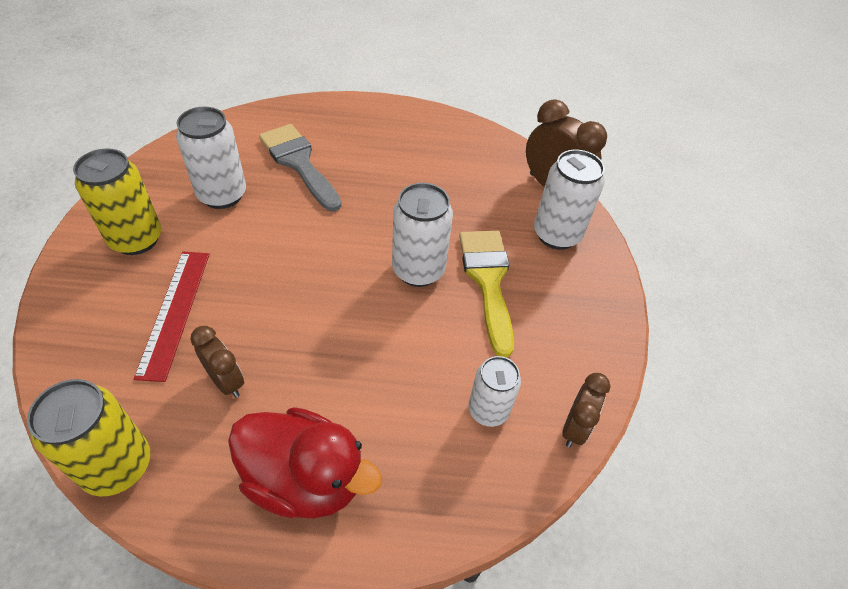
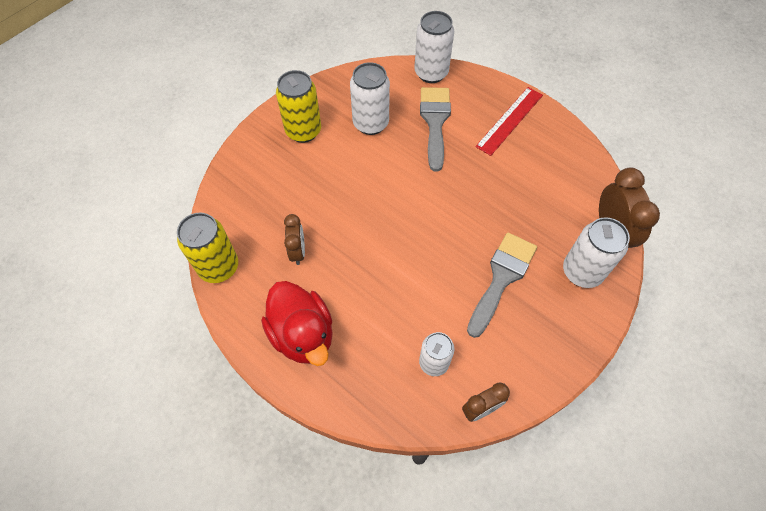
camera: 40 degrees right, 10 degrees up
(174, 312) = (296, 192): red ruler -> red ruler (509, 120)
(418, 270) = (459, 244): white can -> white can (431, 73)
(488, 280) = (501, 278): yellow brush -> grey brush

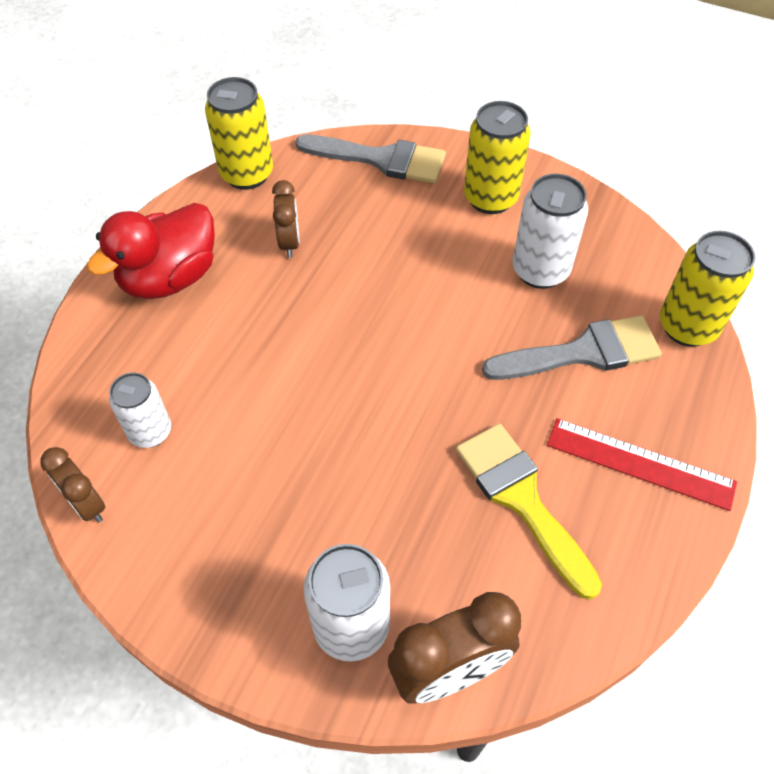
camera: 75 degrees right, 5 degrees down
(298, 251) = (289, 242): brown clock -> brown clock turned 75 degrees counterclockwise
(431, 73) = (687, 327): white can -> yellow can
(501, 278) = (308, 499): grey brush -> grey brush (381, 159)
(520, 176) = (521, 499): none -> yellow brush

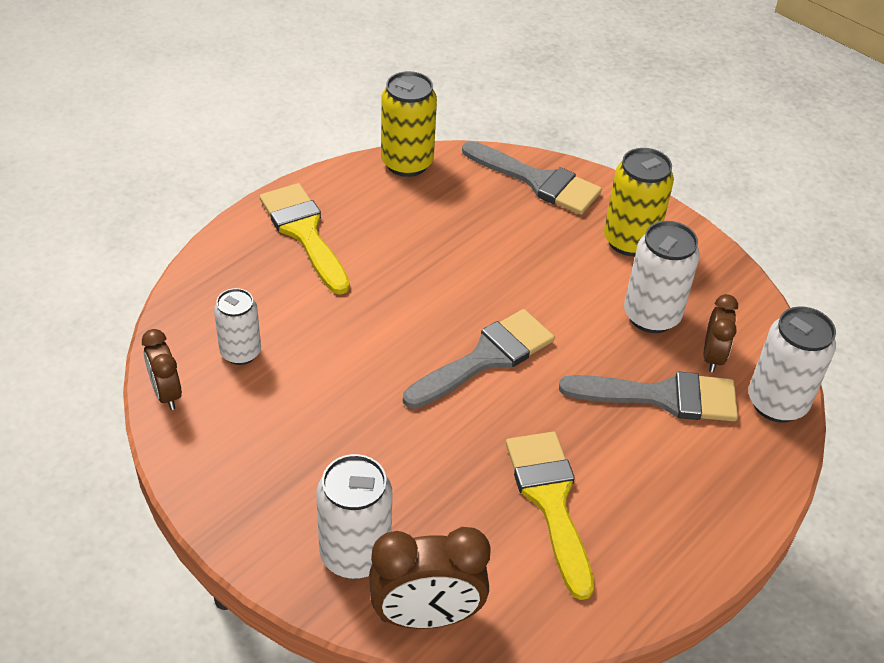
camera: 15 degrees right, 10 degrees down
(170, 278) = (304, 232): red duck -> yellow brush
(289, 242) = (423, 231): brown clock -> brown clock (712, 357)
(401, 362) = (486, 358): none -> grey brush
(640, 463) = (676, 504): red ruler -> none
(687, 327) = (776, 403): yellow can -> white can

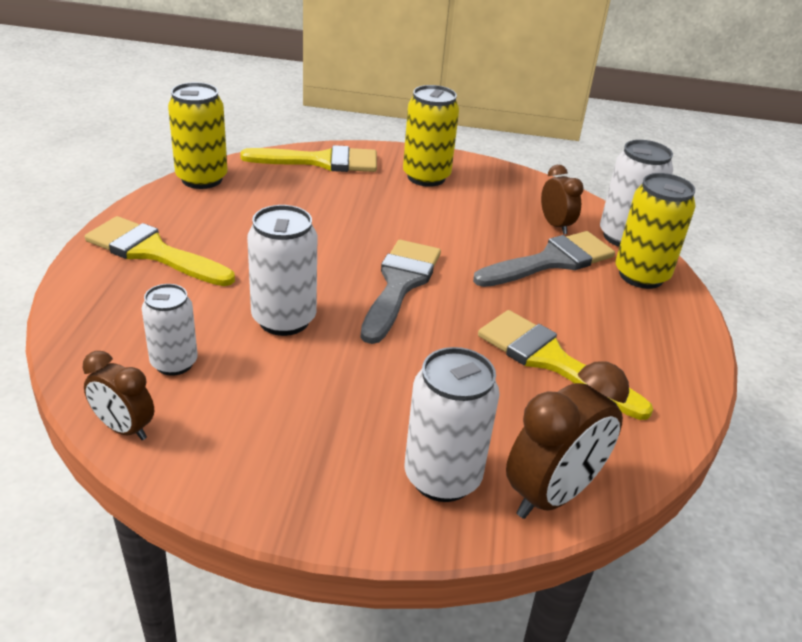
camera: 35 degrees left, 10 degrees down
(538, 181) = (321, 161): grey brush -> yellow brush
(651, 316) = (489, 216): white can -> white can (284, 320)
(744, 456) = (641, 275): none -> yellow can

